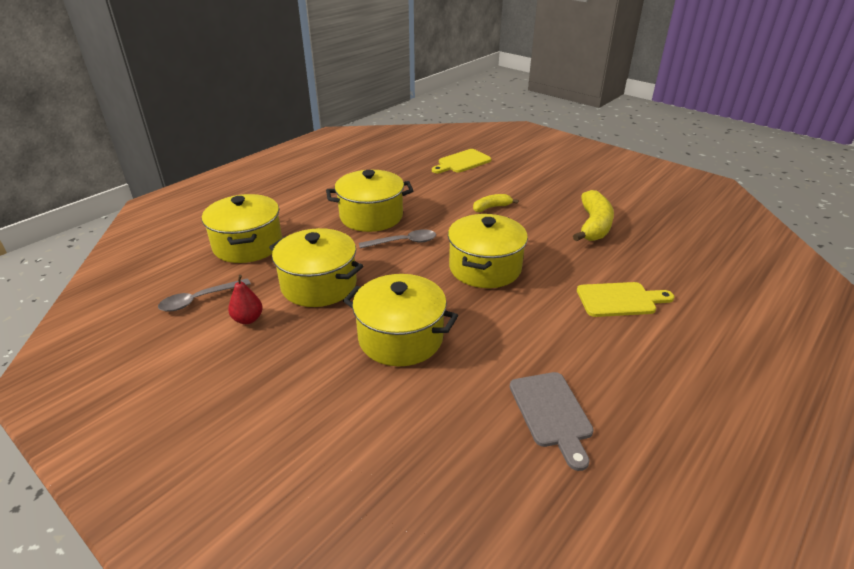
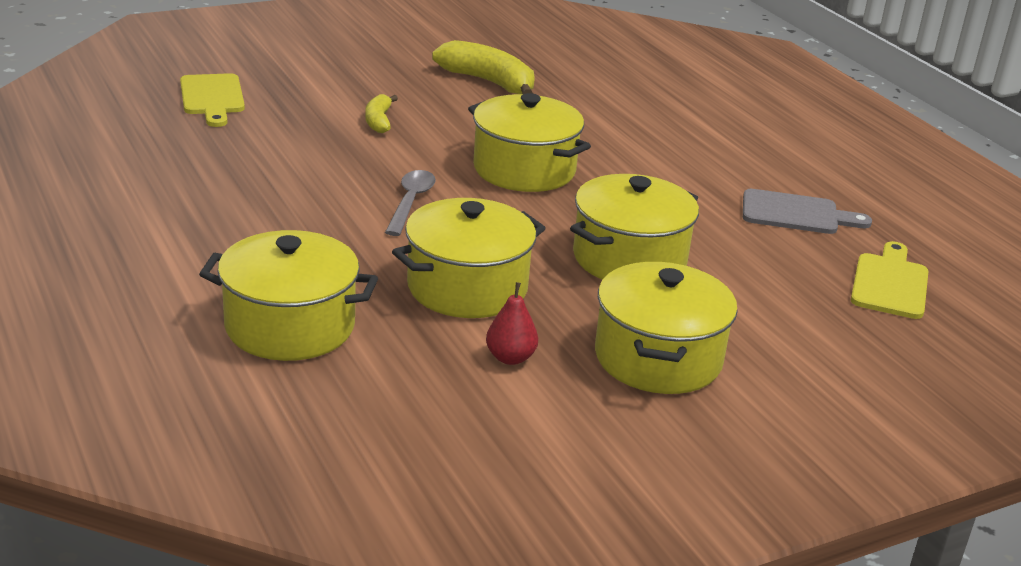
camera: 70 degrees left, 5 degrees down
(199, 300) = (424, 394): grey spoon -> none
(371, 216) = (308, 207): yellow pot -> yellow pot (658, 358)
(620, 300) = (646, 123): yellow cutting board -> yellow cutting board (890, 283)

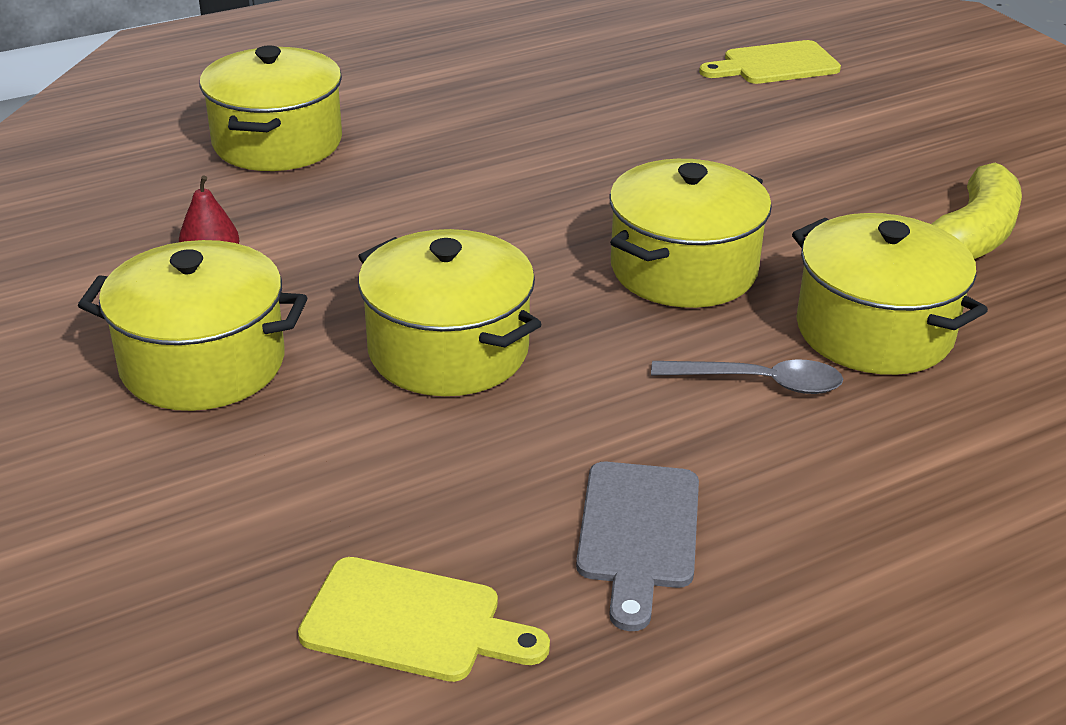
camera: 90 degrees right, 5 degrees up
(378, 121) = (775, 162): yellow banana -> none
(411, 202) = (558, 192): grey spoon -> grey spoon (760, 383)
(467, 287) = (360, 233): yellow pot -> yellow pot (874, 331)

